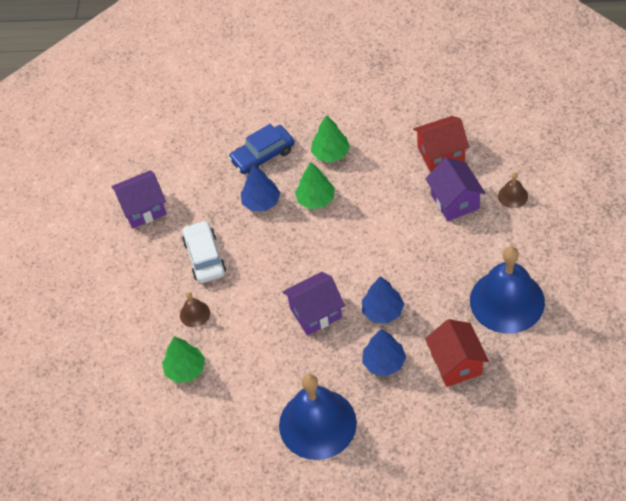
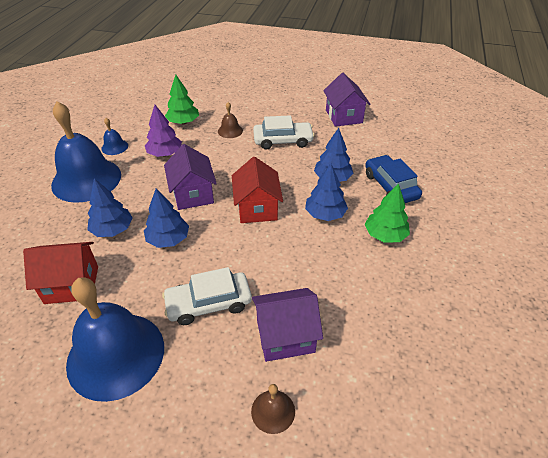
camera: 95 degrees right, 10 degrees down
(252, 423) = (114, 147): none -> blue bell
(253, 364) = (165, 153): none -> purple tree
(316, 199) = (325, 214): green tree -> blue tree
(441, 154) = (366, 339): red house -> red house (257, 208)
(442, 257) = (209, 303): none -> white car

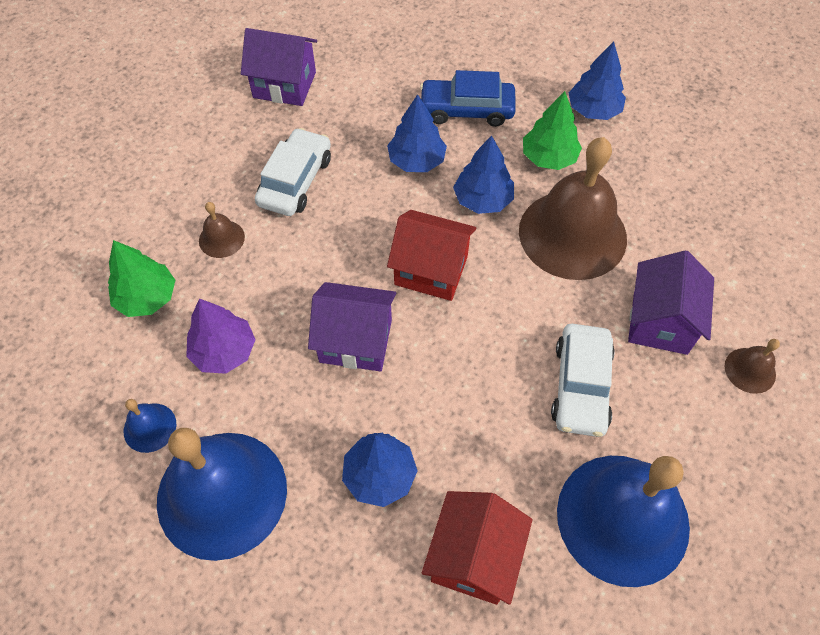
camera: 65 degrees left, 15 degrees up
(168, 239) = (440, 402): blue tree -> blue tree (593, 110)
(329, 265) = (572, 234): none -> brown bell

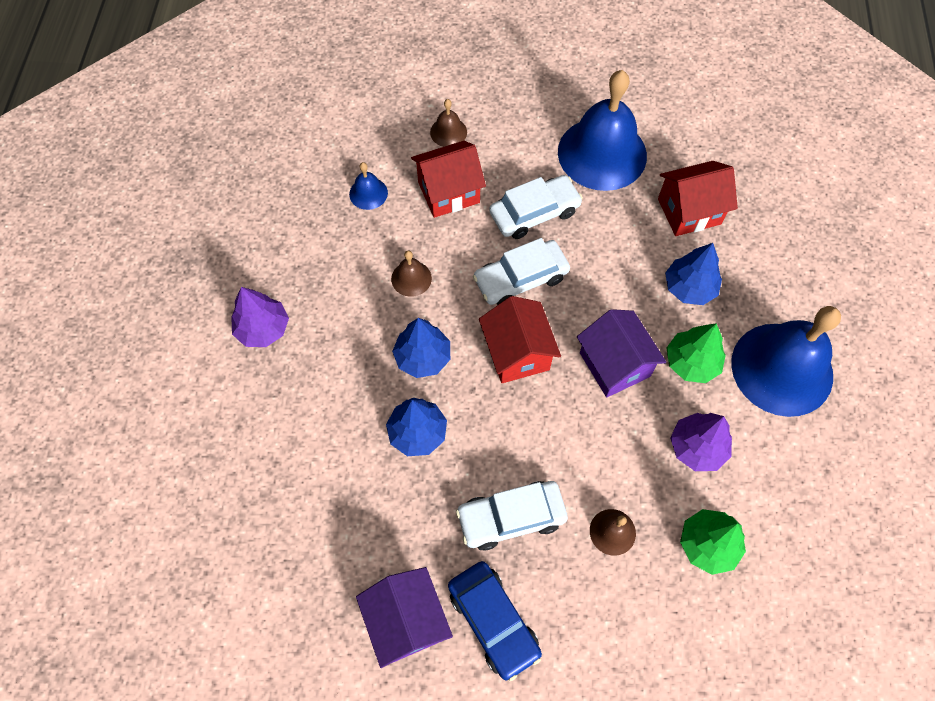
camera: 125 degrees left, 5 degrees up
(150, 427) = (788, 450): blue bell -> blue bell (368, 193)
(467, 110) = (328, 429): blue car -> blue car (493, 621)
(508, 322) = (520, 279): none -> white car
(549, 157) = (343, 334): green tree -> green tree (691, 362)
(572, 234) = (411, 278): brown bell -> brown bell, size x0.42
(593, 110) = (263, 329): blue tree -> purple tree
(660, 322) = (449, 192): purple house -> red house

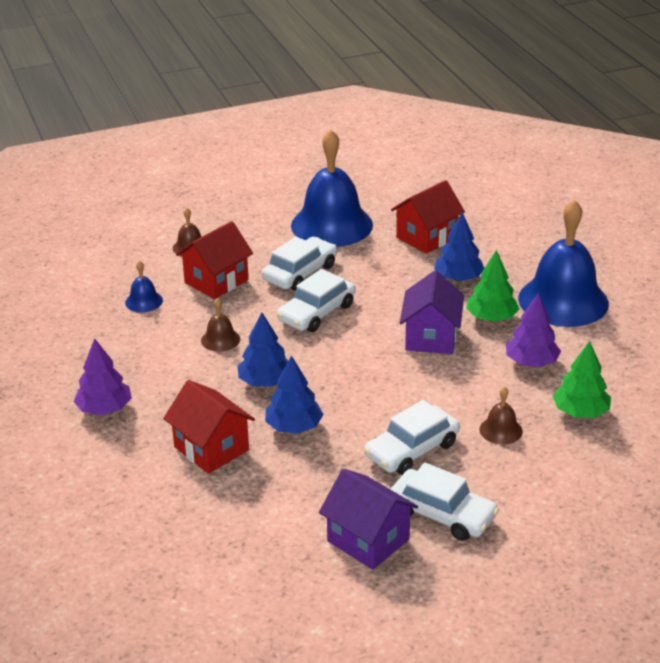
camera: 25 degrees left, 30 degrees down
(493, 621) = (442, 514): blue car -> white car
(517, 353) = (345, 355): red house -> red house (211, 448)
(614, 364) = (431, 337): purple house -> purple house turned 60 degrees clockwise

